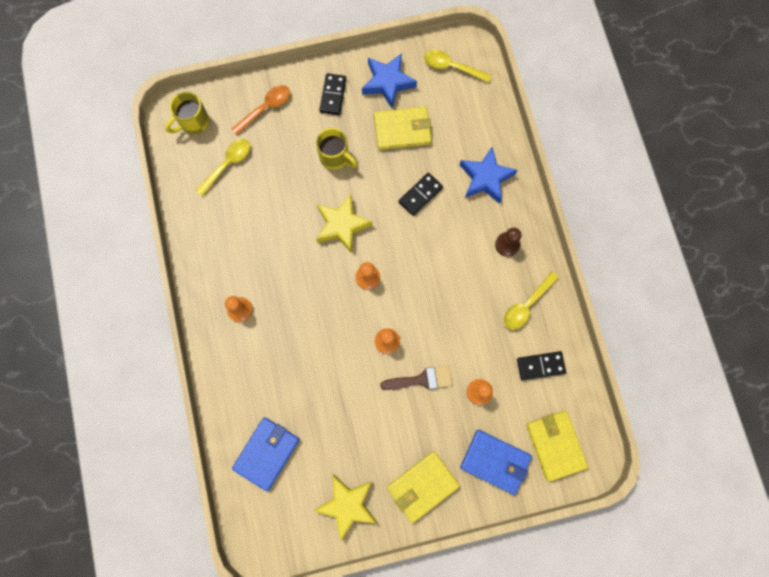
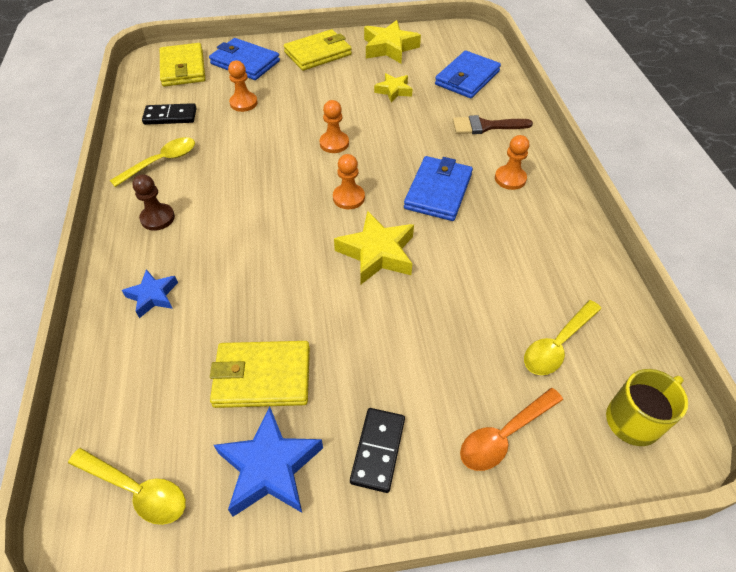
camera: 175 degrees left, 25 degrees down
(298, 290) = (438, 191): none -> blue wallet
(335, 157) = (380, 342): yellow mug -> none
(339, 424) = (393, 91): none -> yellow star
(420, 195) = (257, 281): black domino -> none
(421, 379) = (302, 114): brown brush -> brown brush (485, 126)
(485, 178) = (153, 296): blue star -> blue star, size x0.60

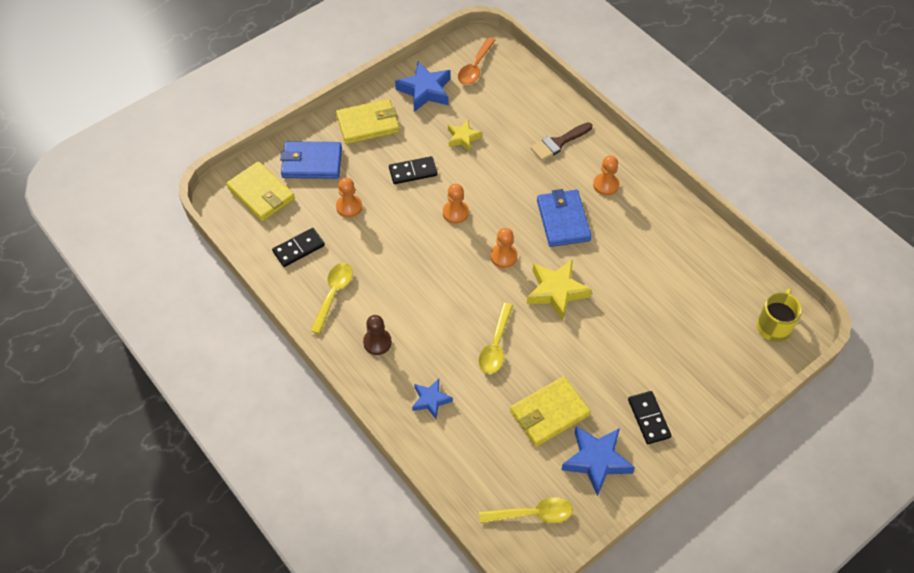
camera: 30 degrees left, 5 degrees up
(318, 53) = (368, 124): yellow wallet -> yellow wallet turned 45 degrees clockwise
(324, 99) = (413, 172): none -> black domino
(389, 48) = (425, 90): yellow star -> blue star
(467, 78) = (512, 98): blue wallet -> none
(504, 435) = (711, 372): orange spoon -> orange spoon (475, 67)
(557, 344) = (708, 300): yellow spoon -> yellow spoon (496, 345)

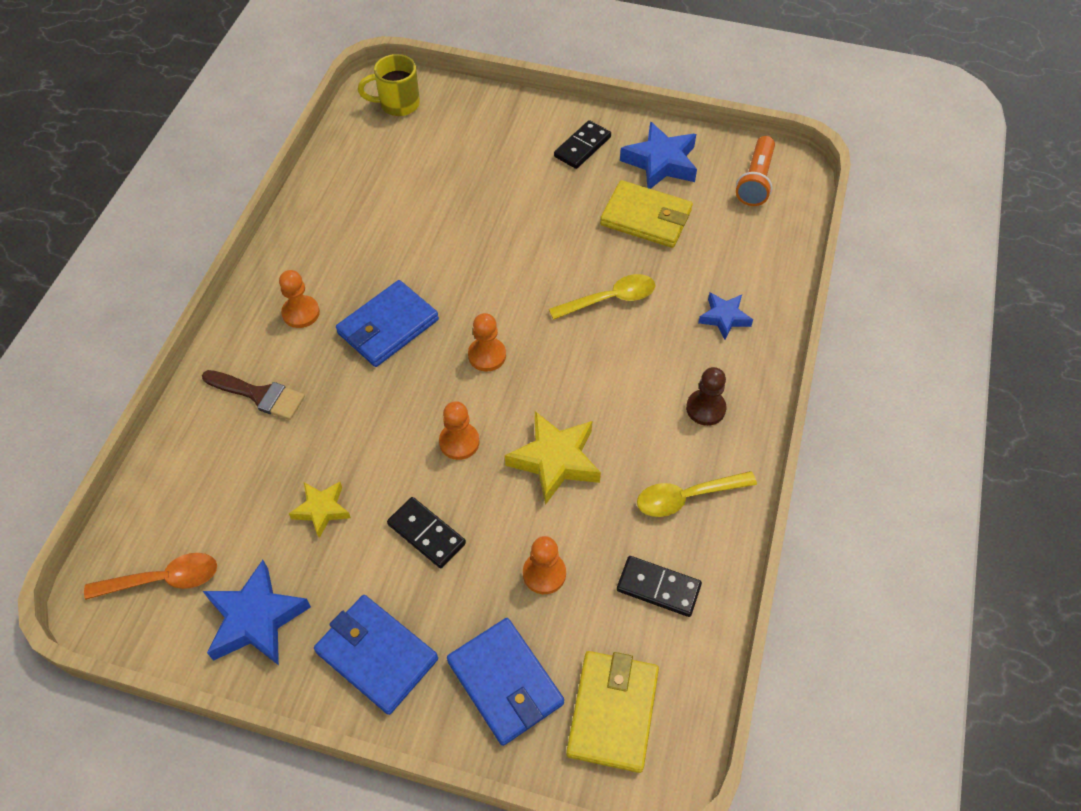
camera: 125 degrees left, 0 degrees up
(368, 124) = (376, 655): yellow wallet -> blue wallet
(532, 514) = (756, 181): yellow spoon -> orange flashlight
(556, 291) = (496, 283): yellow star -> yellow star (555, 460)

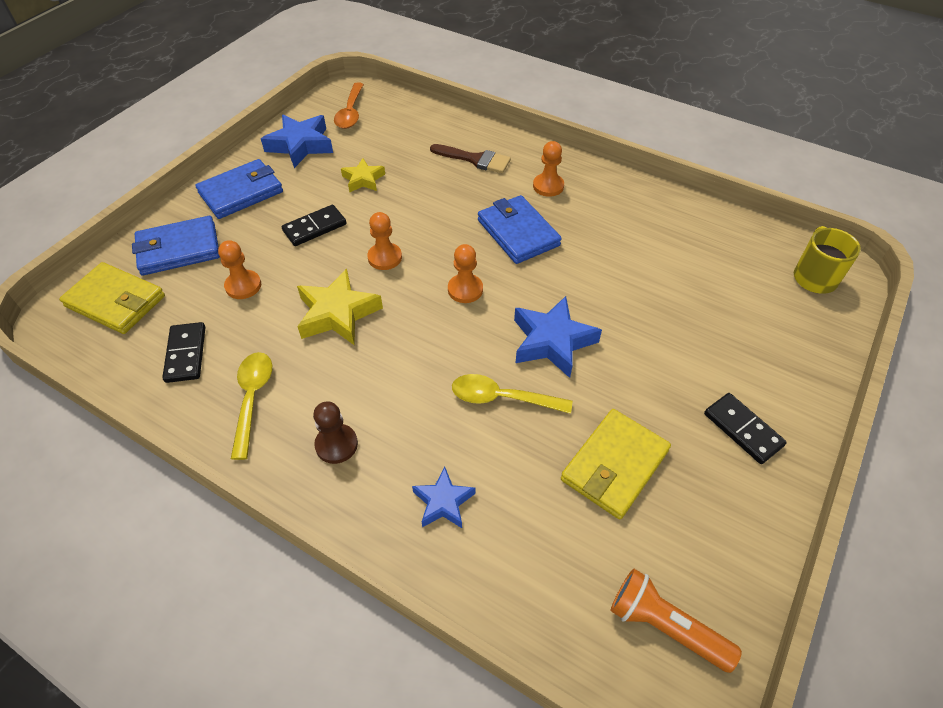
camera: 105 degrees right, 5 degrees down
(259, 395) = (475, 159): brown brush -> brown brush turned 105 degrees counterclockwise
(610, 299) = (502, 398): yellow spoon -> yellow spoon turned 105 degrees clockwise
(658, 588) = (186, 354): black domino -> black domino turned 45 degrees counterclockwise
(660, 162) = (710, 510): blue star -> blue star (552, 341)

